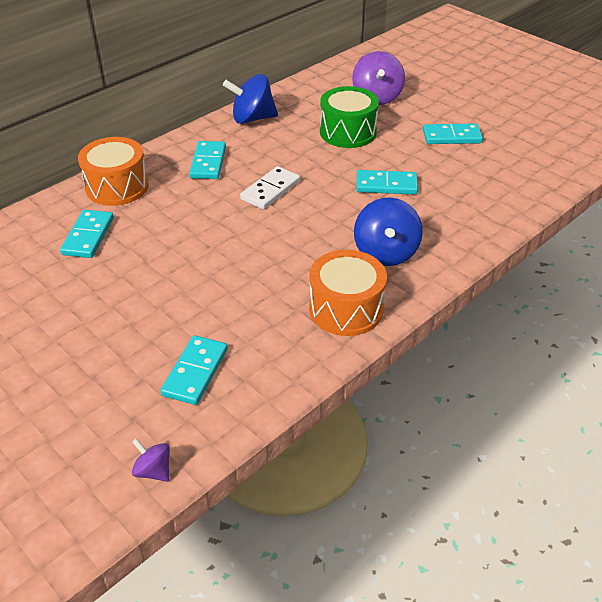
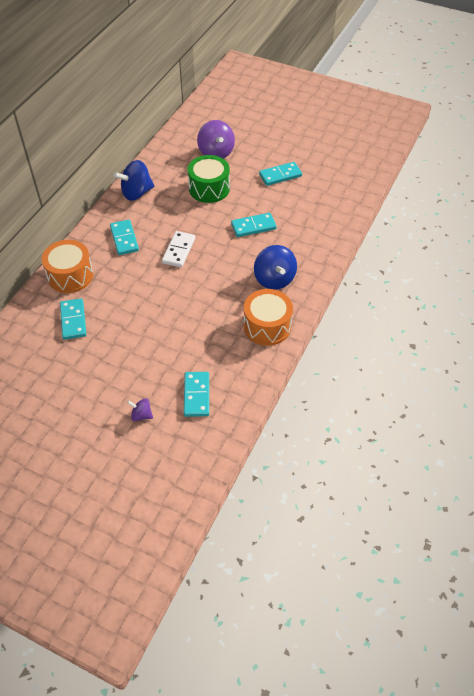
camera: 20 degrees left, 10 degrees up
(153, 471) = (204, 462): purple spinning top -> purple spinning top (141, 415)

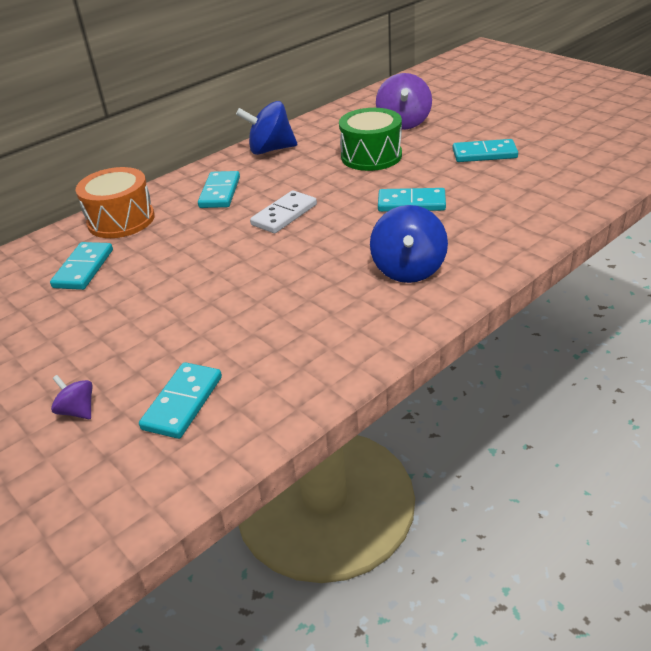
camera: 25 degrees right, 15 degrees down
(267, 326) = (361, 329): orange drum -> none

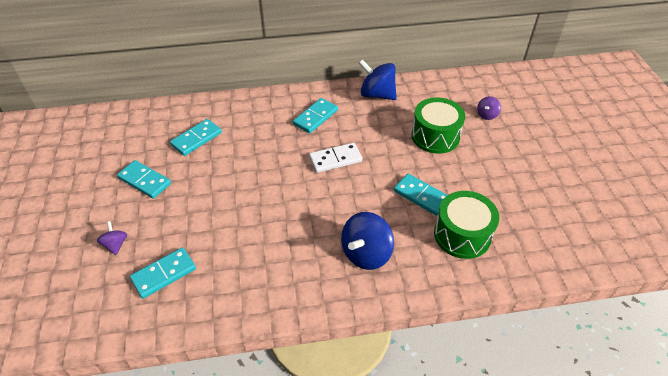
camera: 30 degrees right, 10 degrees up
(121, 220) = (244, 110): orange drum -> none
(403, 123) = (487, 115): purple spinning top -> purple spinning top, size x0.51
(484, 154) = (515, 178): turquoise domino -> turquoise domino (144, 181)
(486, 213) = (462, 235): none -> green drum

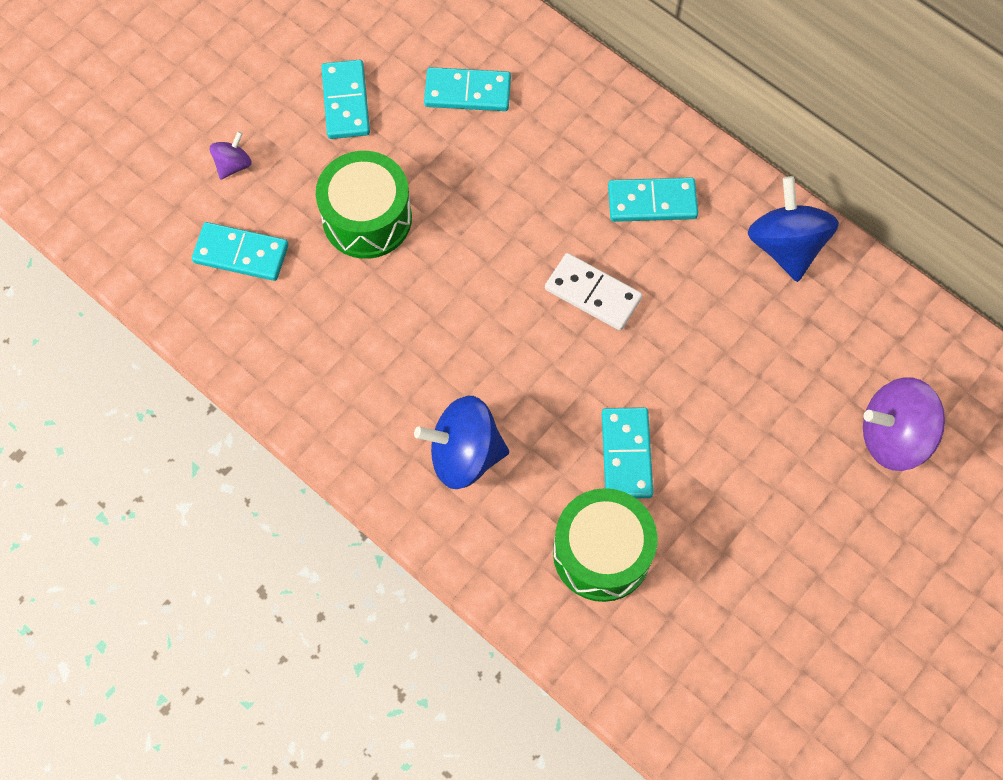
camera: 50 degrees right, 20 degrees up
(435, 136) = (769, 393): green drum -> green drum (367, 218)
(487, 115) = (893, 436): purple spinning top -> purple spinning top, size x1.95

